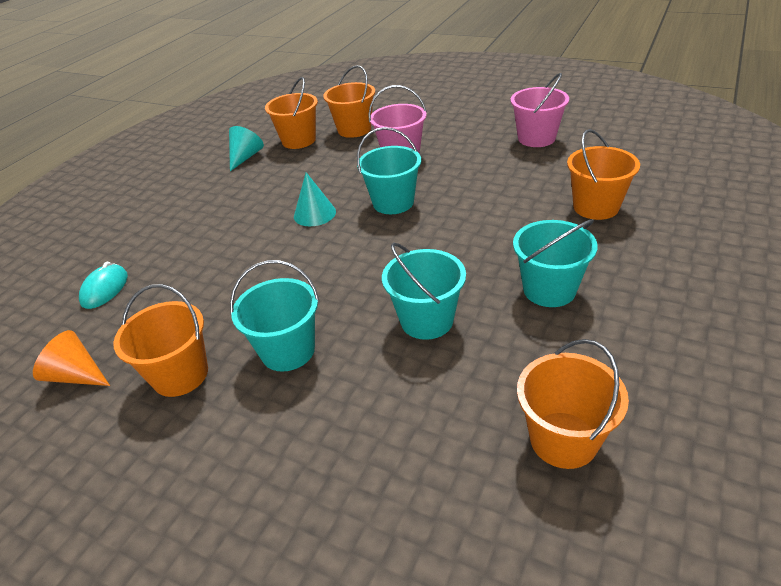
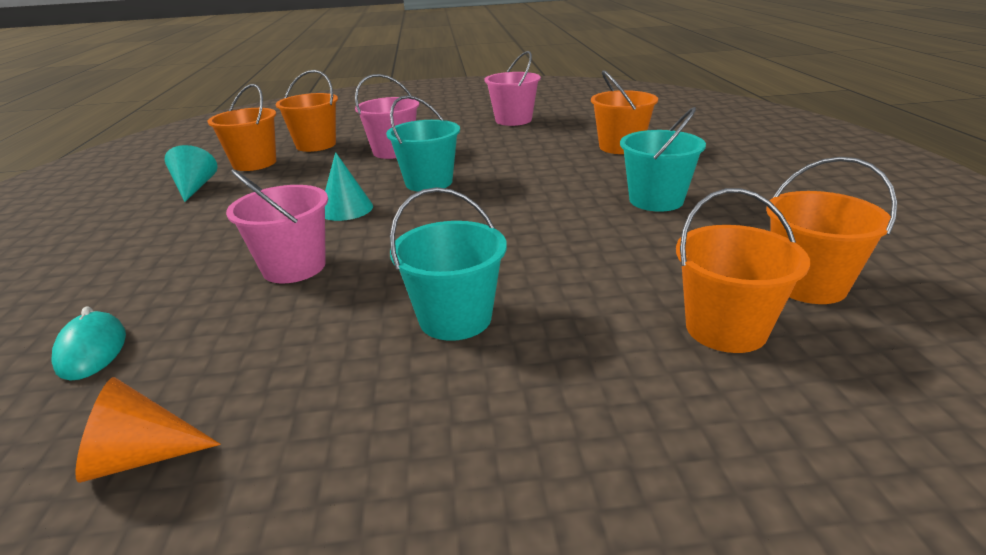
camera: 35 degrees left, 10 degrees down
(180, 375) = (330, 390): orange bucket -> orange bucket (726, 329)
(240, 262) = (294, 267): none -> pink bucket
(427, 320) = (577, 249): turquoise bucket -> none

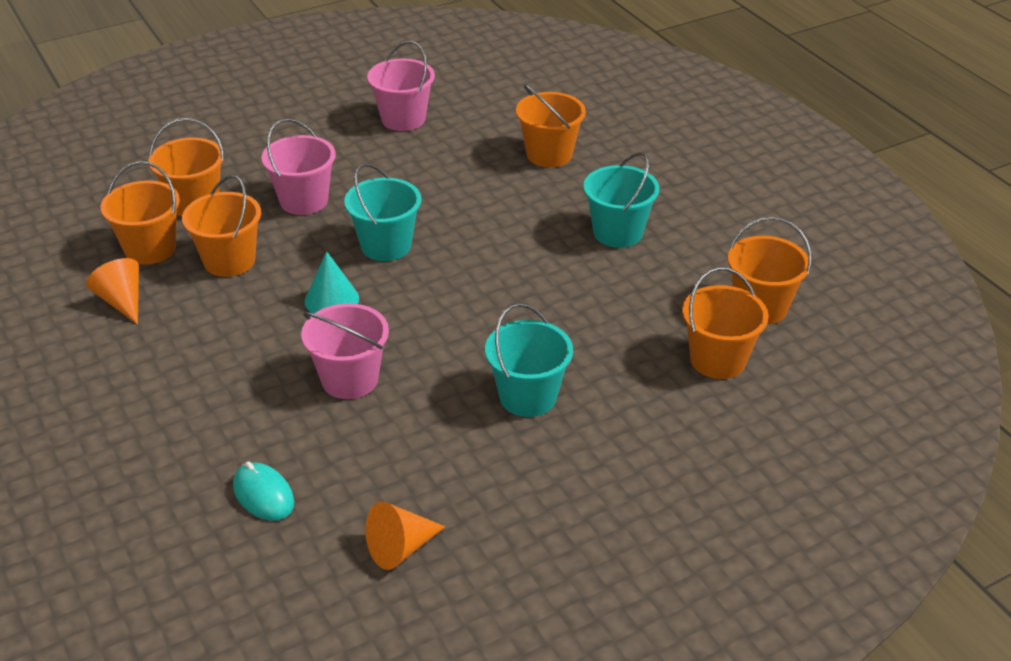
camera: 25 degrees left, 10 degrees up
(195, 187) = (122, 301): turquoise cone -> orange cone
(299, 176) = (229, 261): none -> orange bucket

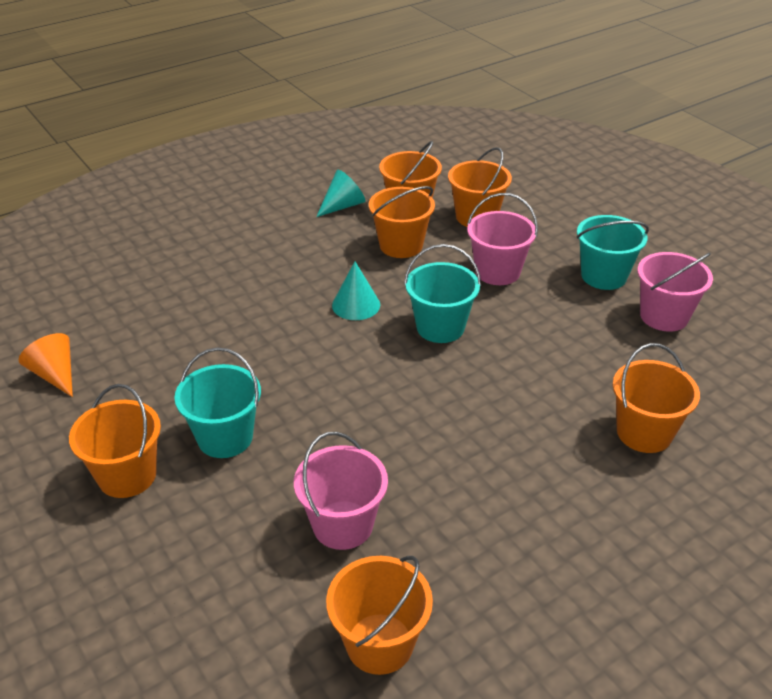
camera: 85 degrees right, 0 degrees up
(122, 301) = (343, 206): orange cone -> turquoise cone
(263, 495) = (126, 300): turquoise mouse -> none
(350, 379) = (252, 327): pink bucket -> pink bucket (343, 525)
(617, 232) = (504, 499): turquoise bucket -> turquoise bucket (603, 276)
(718, 360) = (279, 594): orange bucket -> orange bucket (127, 475)

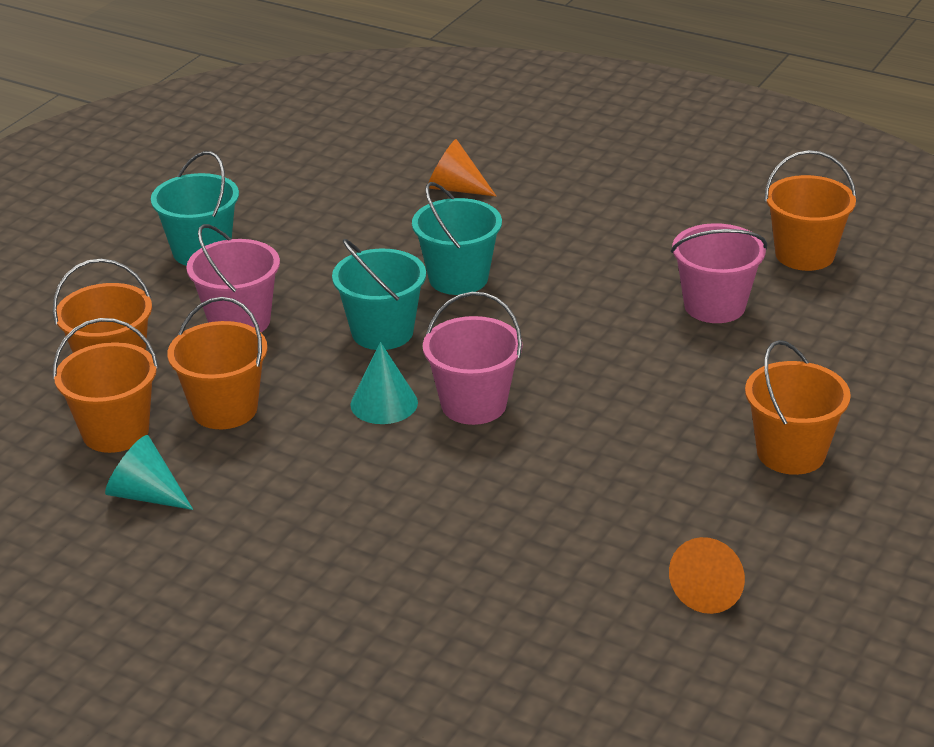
camera: 115 degrees left, 5 degrees down
(225, 437) = (681, 412): turquoise bucket -> turquoise bucket (458, 278)
(644, 433) = (455, 188): orange bucket -> orange cone
(664, 316) = (258, 205): pink bucket -> pink bucket (473, 404)

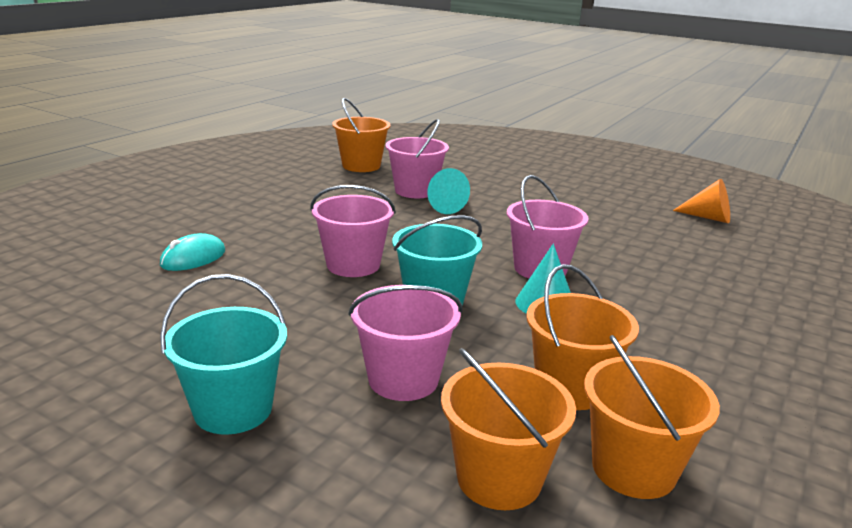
camera: 90 degrees left, 10 degrees down
(145, 494) = (737, 439): turquoise cone -> turquoise cone (452, 207)
(455, 188) = (193, 258): orange cone -> turquoise mouse
(458, 278) = (353, 265): turquoise bucket -> pink bucket
(791, 453) = (572, 189): orange bucket -> none

